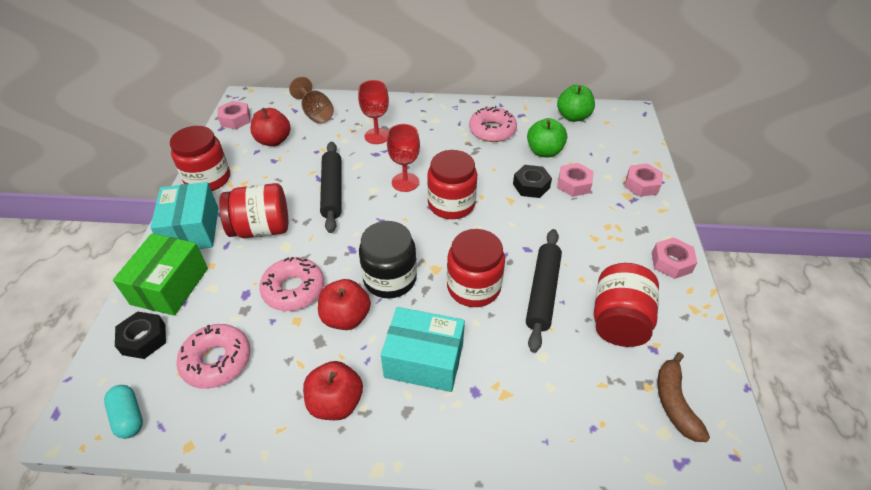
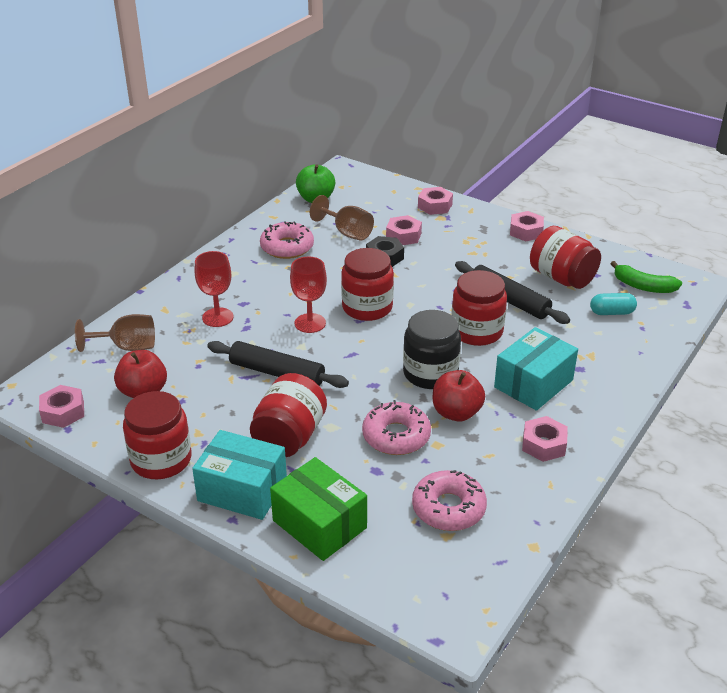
camera: 60 degrees left, 10 degrees down
(129, 416) = (475, 583): turquoise capsule -> turquoise capsule (611, 312)
(144, 339) = (382, 557): black nut -> none
(336, 402) = (543, 444): red apple -> pink nut
(544, 151) = (347, 232): green apple -> brown goblet
(674, 402) = (643, 286): brown banana -> green banana

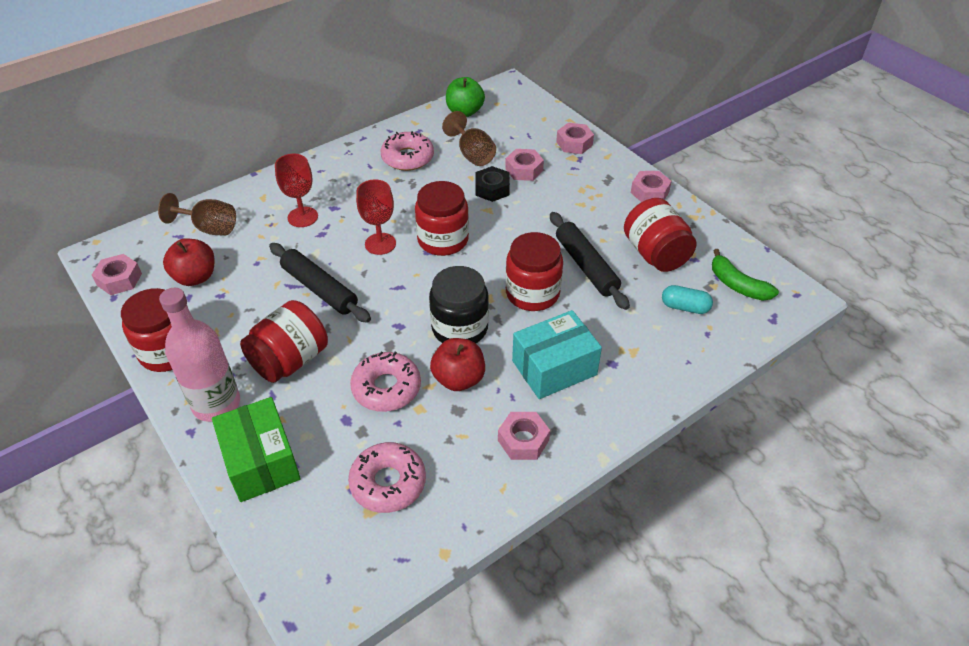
camera: 20 degrees right, 10 degrees up
(242, 490) = (216, 404): turquoise box -> pink bottle

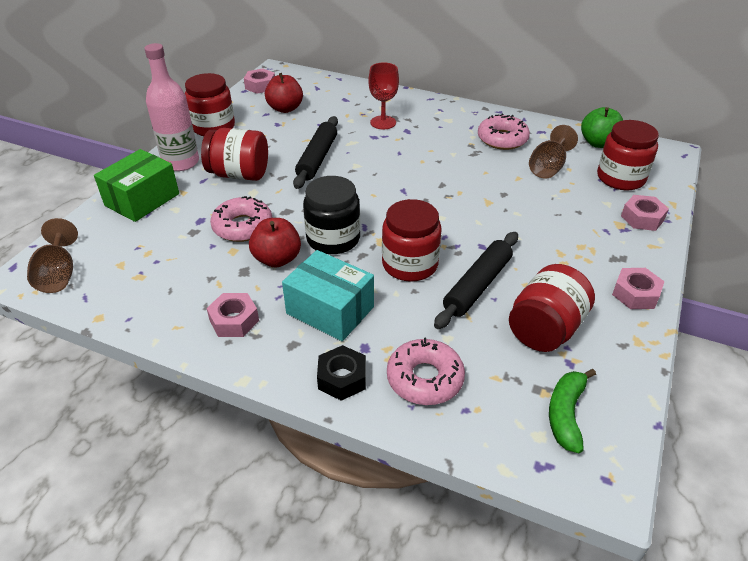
camera: 60 degrees right, 5 degrees down
(209, 228) = (335, 94): brown goblet -> brown goblet (58, 275)
(380, 244) = (390, 165): red goblet -> none
(388, 483) = (152, 263): pink donut -> pink donut (425, 379)
(443, 240) = (425, 192): red jar -> red jar (620, 178)
(492, 189) = (517, 194): black nut -> black nut (342, 378)
(524, 170) = (564, 202): pink nut -> none
(685, 307) = (488, 378): turquoise capsule -> none

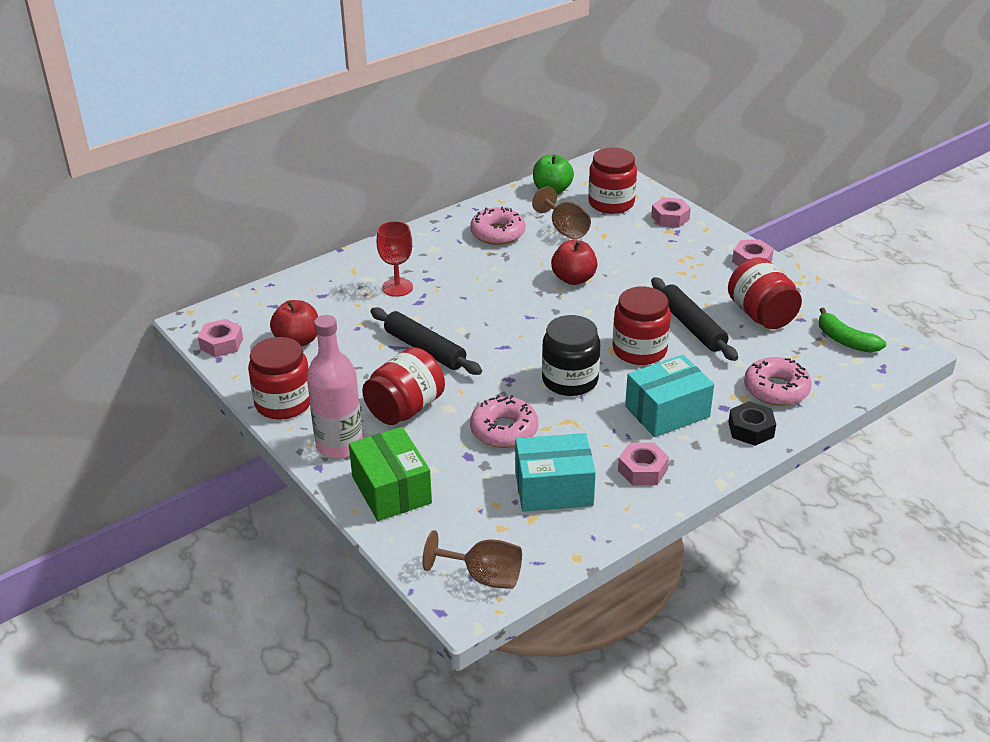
camera: 60 degrees left, 5 degrees down
(181, 276) = (554, 489): none -> turquoise box
(277, 259) = (574, 422): red apple -> red apple (573, 279)

